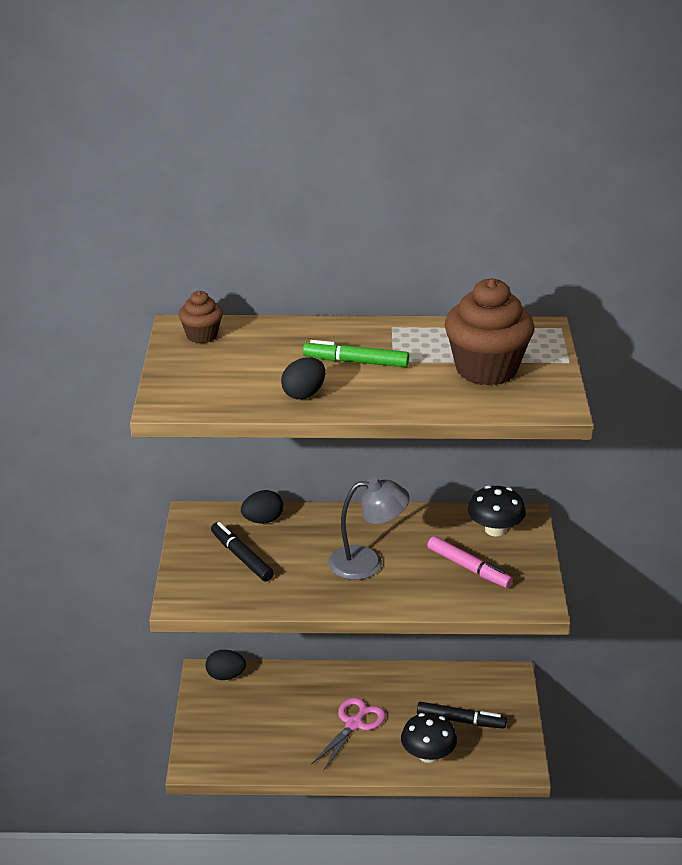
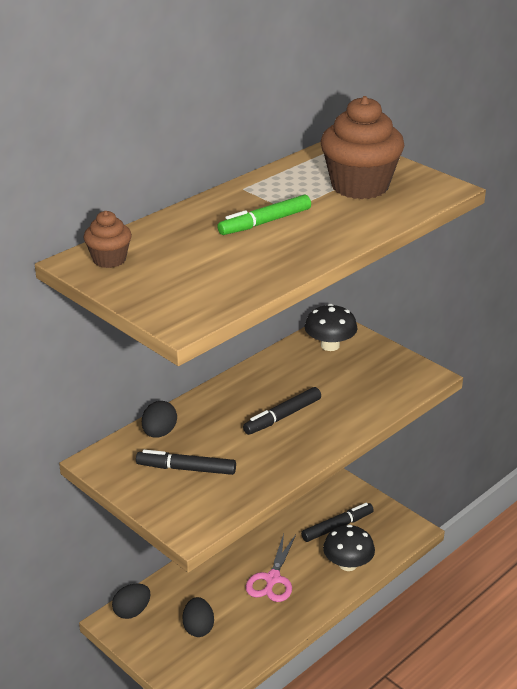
camera: 45 degrees left, 0 degrees up
(304, 394) = (272, 261): black egg -> black egg (198, 628)
(354, 724) = (272, 579): pink scissors -> pink scissors turned 150 degrees counterclockwise
(367, 562) = (282, 417): grey lamp -> black marker
(468, 568) = (353, 380): pink marker -> none

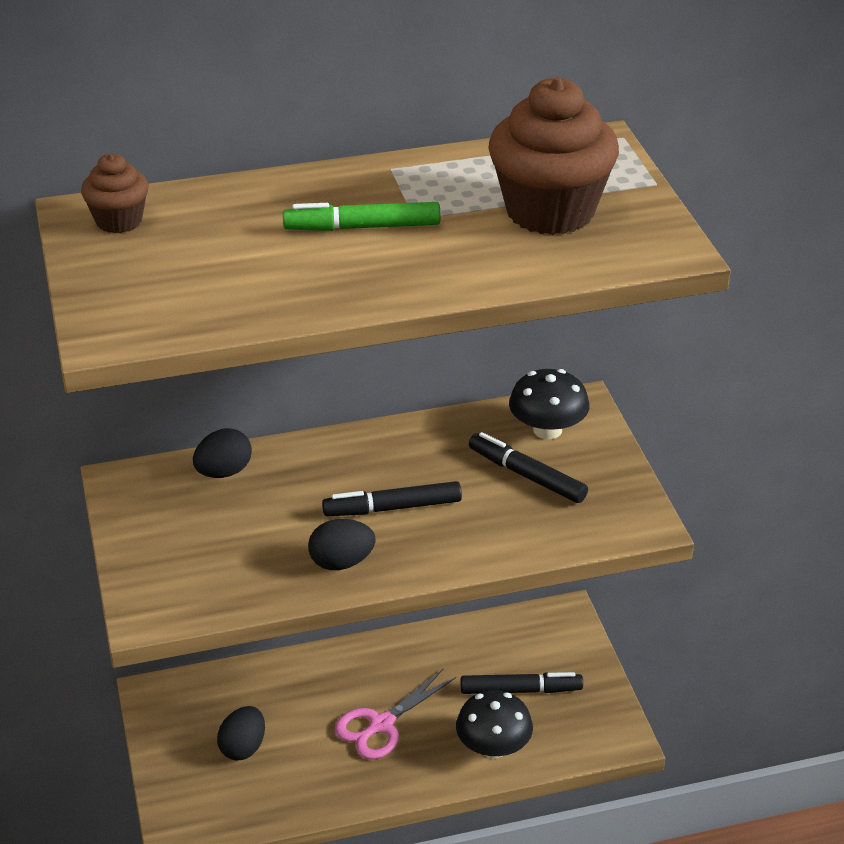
camera: 30 degrees right, 5 degrees up
(132, 611) = (184, 692): black egg -> black egg (341, 562)
(186, 469) = (213, 532): black marker -> black marker (527, 475)

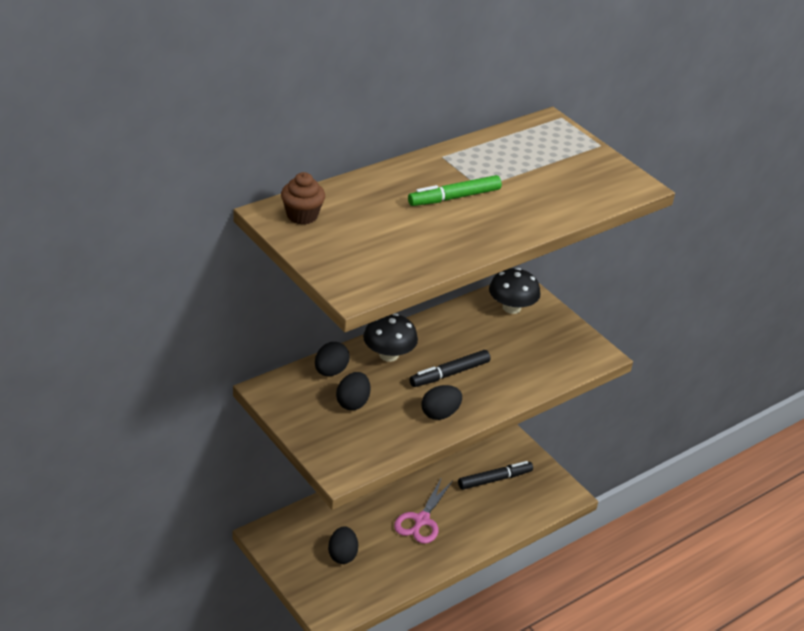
camera: 25 degrees left, 0 degrees up
(226, 521) = (352, 403): none -> black egg
(493, 747) = (496, 518): black mushroom -> black mushroom (388, 355)
(527, 475) = (516, 338): black marker -> none
(550, 211) = (554, 171): brown cupcake -> none

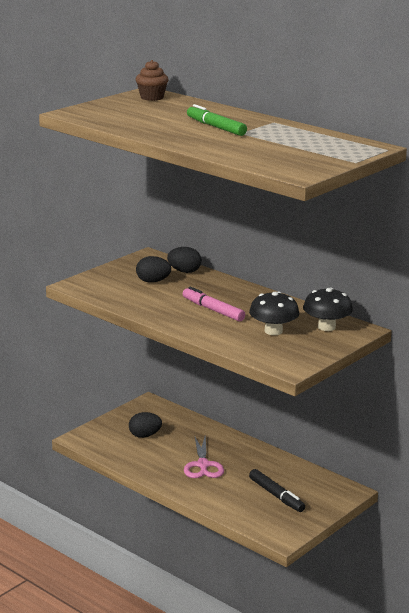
camera: 80 degrees right, 15 degrees down
(388, 355) = (220, 288): black mushroom -> black mushroom (273, 331)
(421, 520) = (203, 465): pink scissors -> pink scissors turned 105 degrees counterclockwise
(440, 414) = (160, 310): black egg -> none
(449, 374) = (213, 310): black marker -> pink marker

